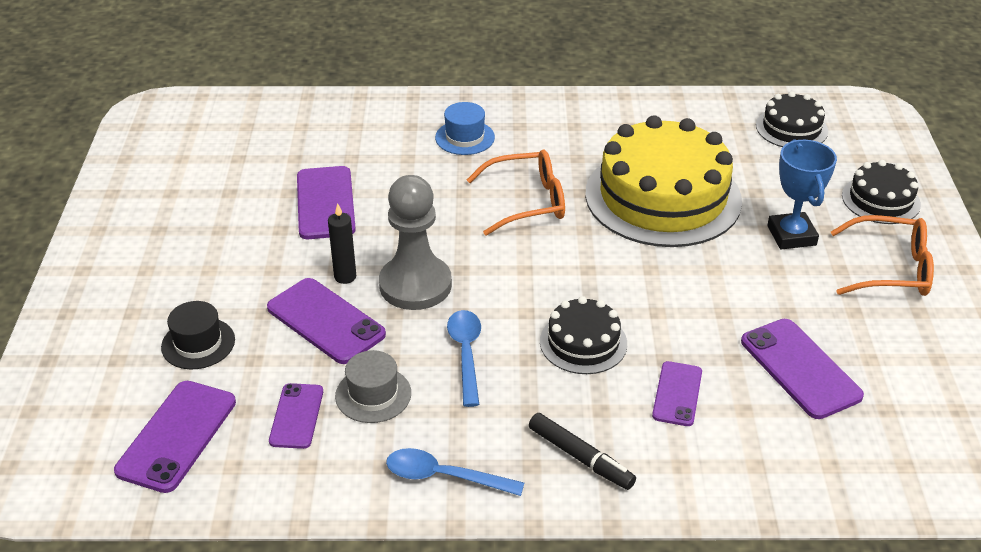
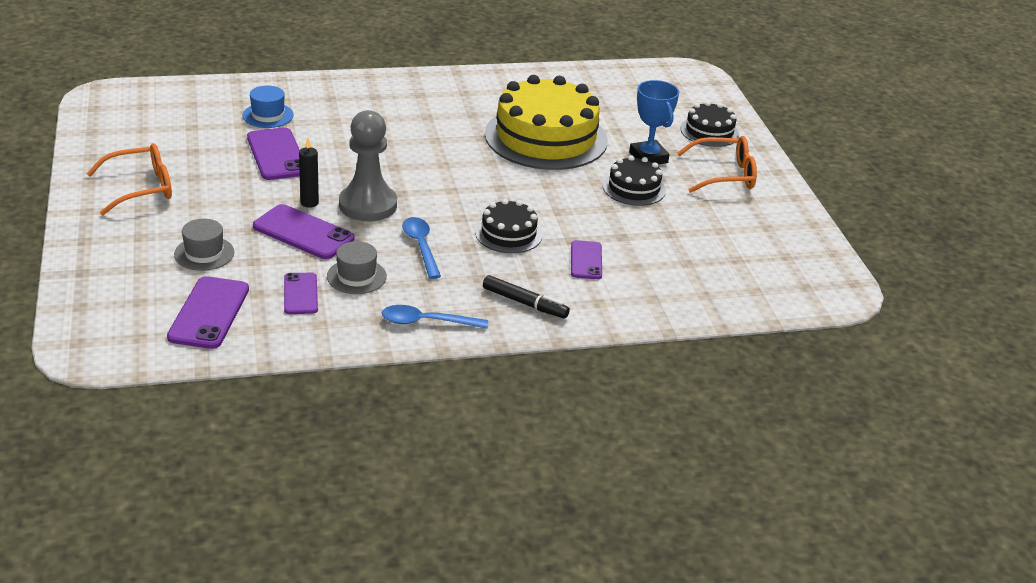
camera: 15 degrees left, 5 degrees down
(198, 343) = (204, 253): black hat -> grey hat
(465, 137) = (378, 104): blue hat -> blue hat (268, 115)
(527, 202) = (441, 146): orange glasses -> orange glasses (141, 188)
(791, 128) = (634, 87): black cake -> black cake (634, 188)
(800, 368) = (671, 239): purple phone -> none

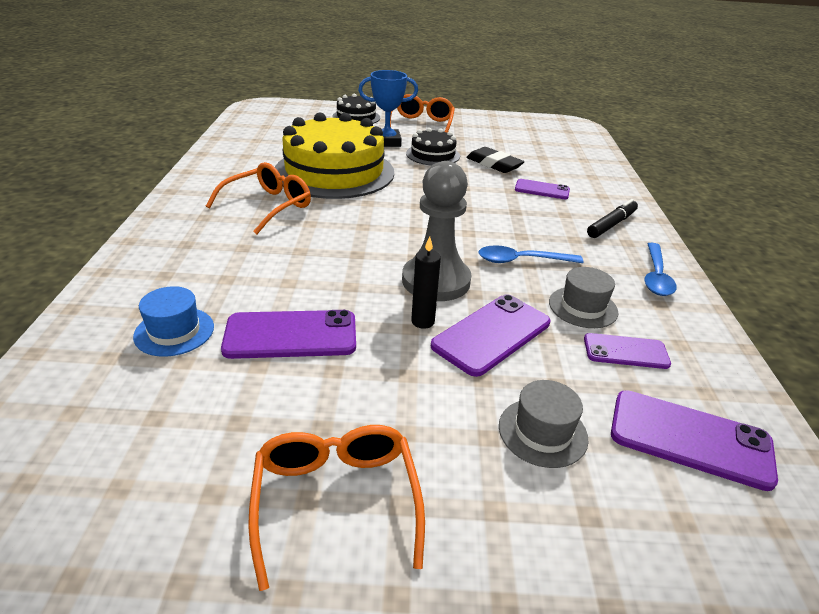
camera: 75 degrees left, 0 degrees up
(454, 117) = (268, 206): none -> orange glasses
(508, 233) = (499, 214): black cake -> none
(636, 228) = (494, 164): none -> black eraser

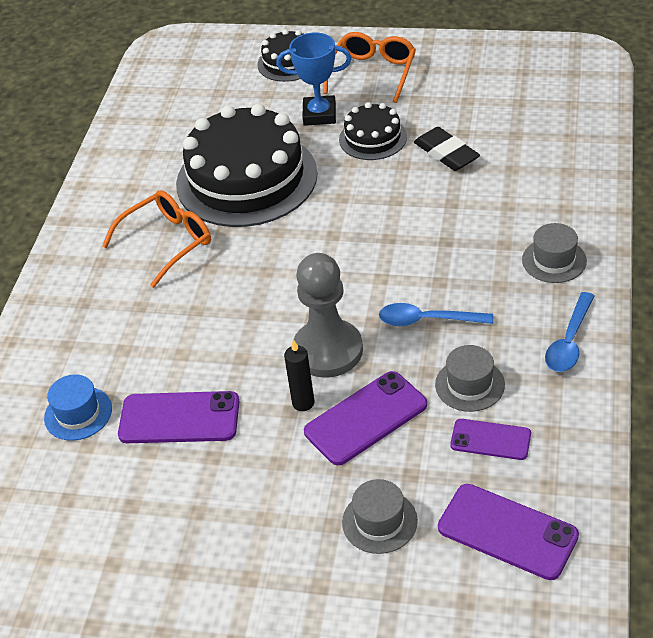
camera: 15 degrees right, 10 degrees up
(334, 172) = (246, 179): yellow cake -> black cake
(336, 500) = (201, 573): orange glasses -> none
(542, 190) = (491, 201): purple phone -> none
(611, 224) = (554, 260): black marker -> grey hat

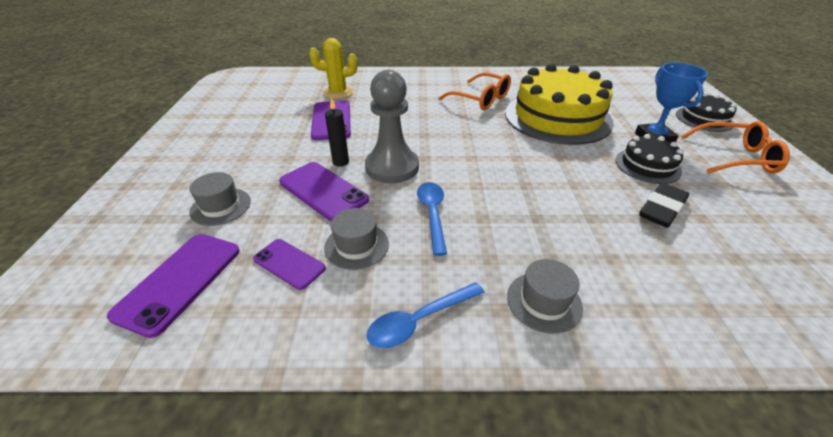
camera: 75 degrees right, 5 degrees down
(78, 413) = (338, 93): blue hat -> yellow cactus
(246, 179) = (557, 117): black cake -> yellow cake
(490, 439) = (289, 264): purple phone -> purple phone turned 60 degrees counterclockwise
(569, 342) = (419, 320): blue spoon -> blue spoon turned 45 degrees counterclockwise

